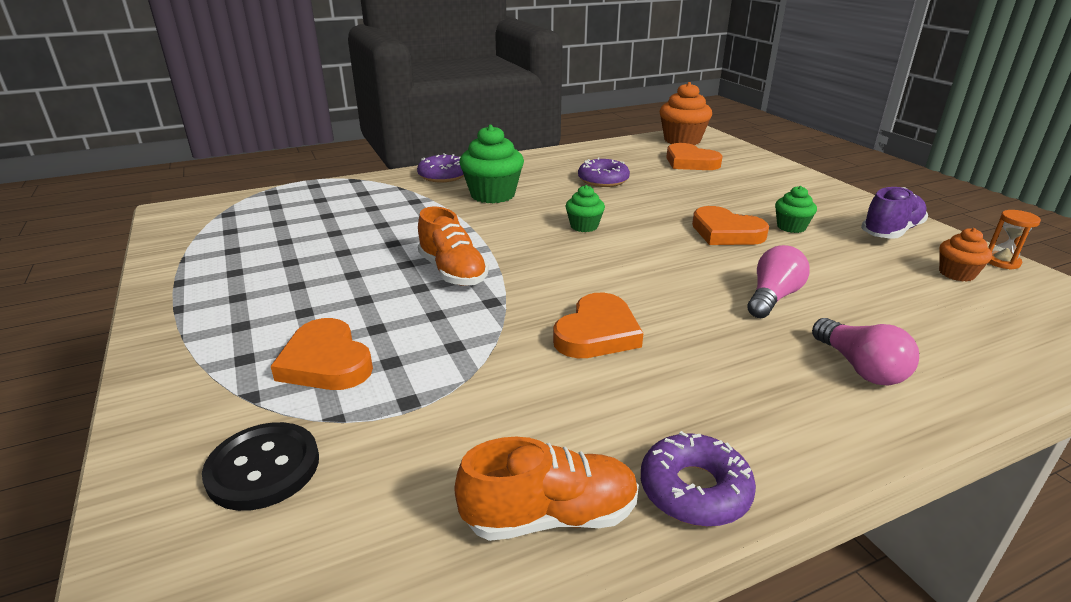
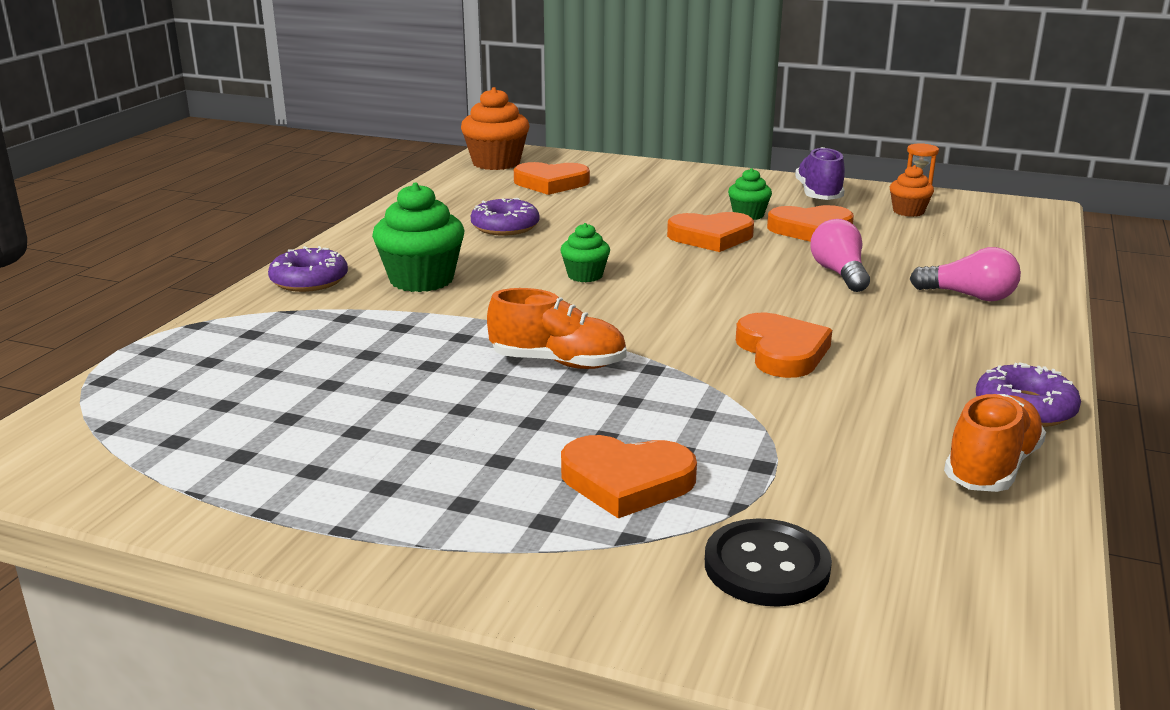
camera: 45 degrees left, 5 degrees down
(822, 255) = (810, 229): none -> orange heart

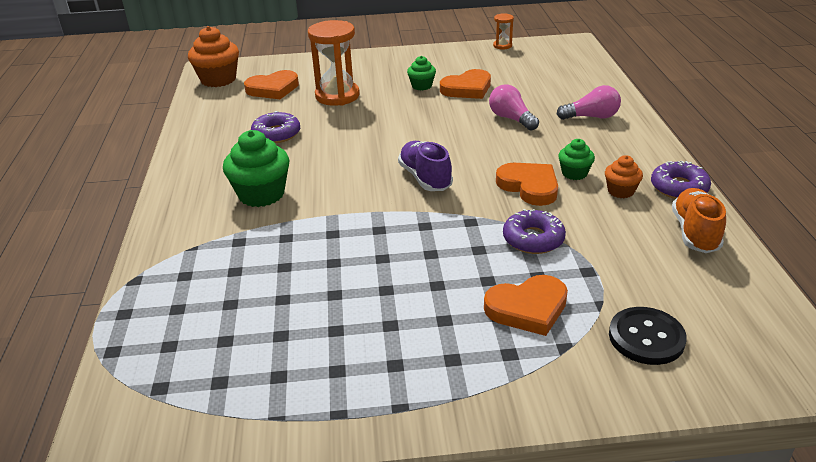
camera: 25 degrees left, 10 degrees up
(309, 280) = (181, 217): purple donut -> purple donut (533, 239)
(558, 362) = (411, 234): orange shoe -> none
(585, 275) = (365, 161): green cupcake -> green cupcake (574, 173)
(623, 204) = (337, 96): none -> orange hourglass
(711, 237) = (415, 109): orange heart -> none
(818, 195) = (449, 59): purple shoe -> purple shoe (425, 178)
(908, 211) = (509, 61): orange cupcake -> orange cupcake (620, 191)

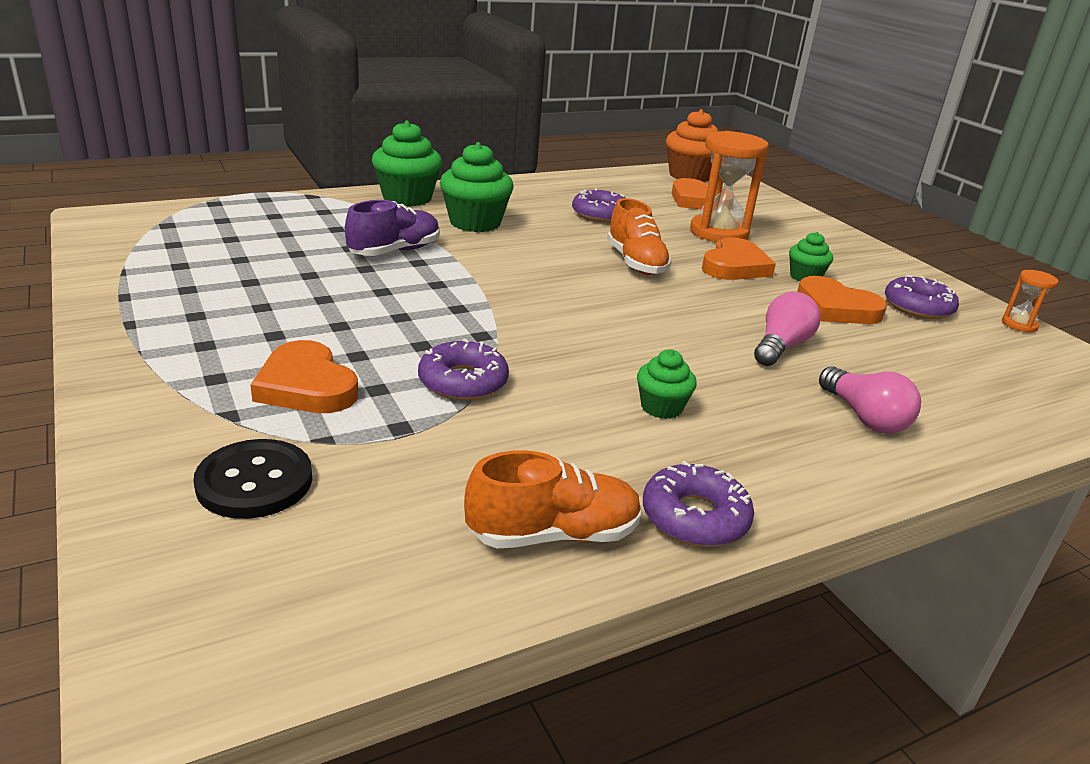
camera: 65 degrees right, 5 degrees down
(179, 222) = (407, 198): none -> green cupcake
(375, 139) = (636, 263): none -> orange shoe
(425, 178) = (566, 300): purple shoe -> purple shoe (395, 251)
(473, 65) = (918, 307): none -> purple donut
(529, 186) = (596, 372): orange heart -> orange heart (735, 266)
(620, 191) = (638, 452): orange cupcake -> none

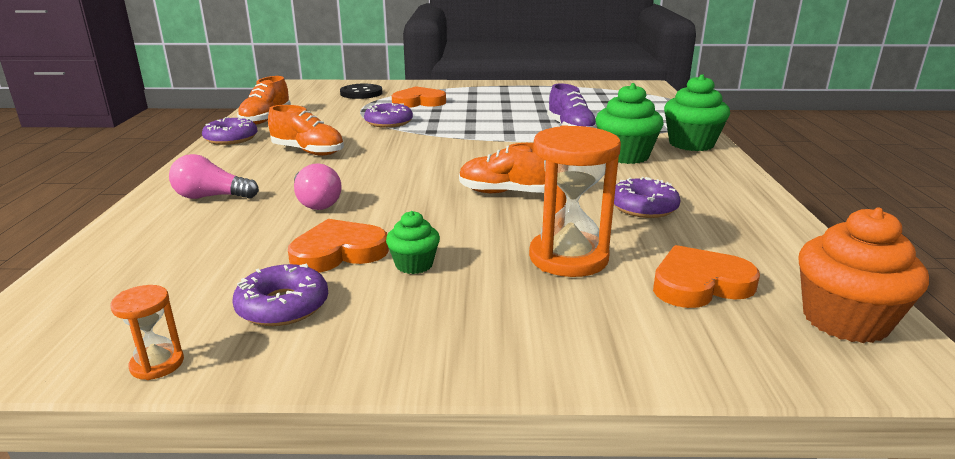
camera: 120 degrees right, 5 degrees down
(661, 407) = (308, 152): green cupcake -> orange shoe
(735, 266) = (470, 235): orange heart -> none

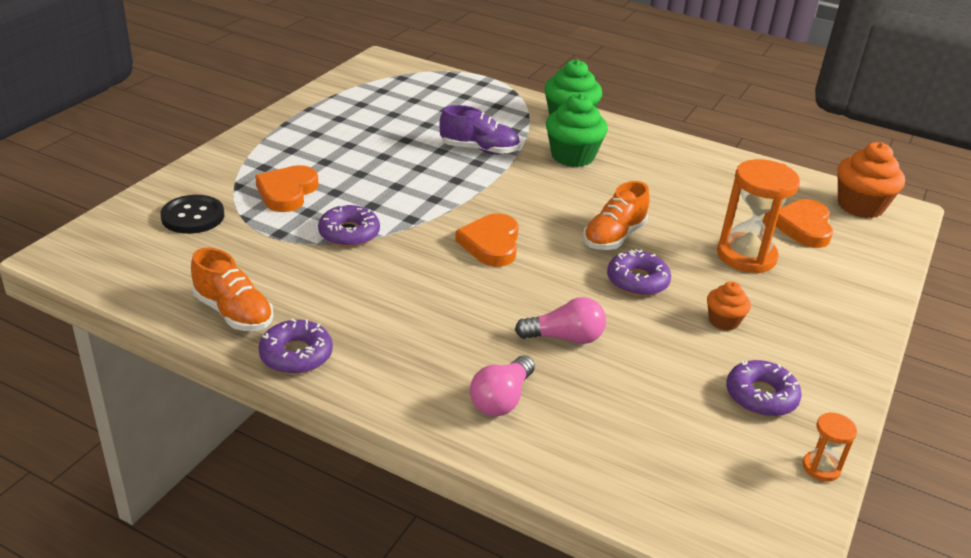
camera: 65 degrees left, 10 degrees up
(308, 152) = (406, 310): orange shoe -> none
(338, 252) = (682, 350): orange heart -> orange heart (491, 244)
(414, 264) = (723, 321): green cupcake -> orange cupcake
(643, 207) = (681, 194): purple donut -> purple donut (637, 281)

